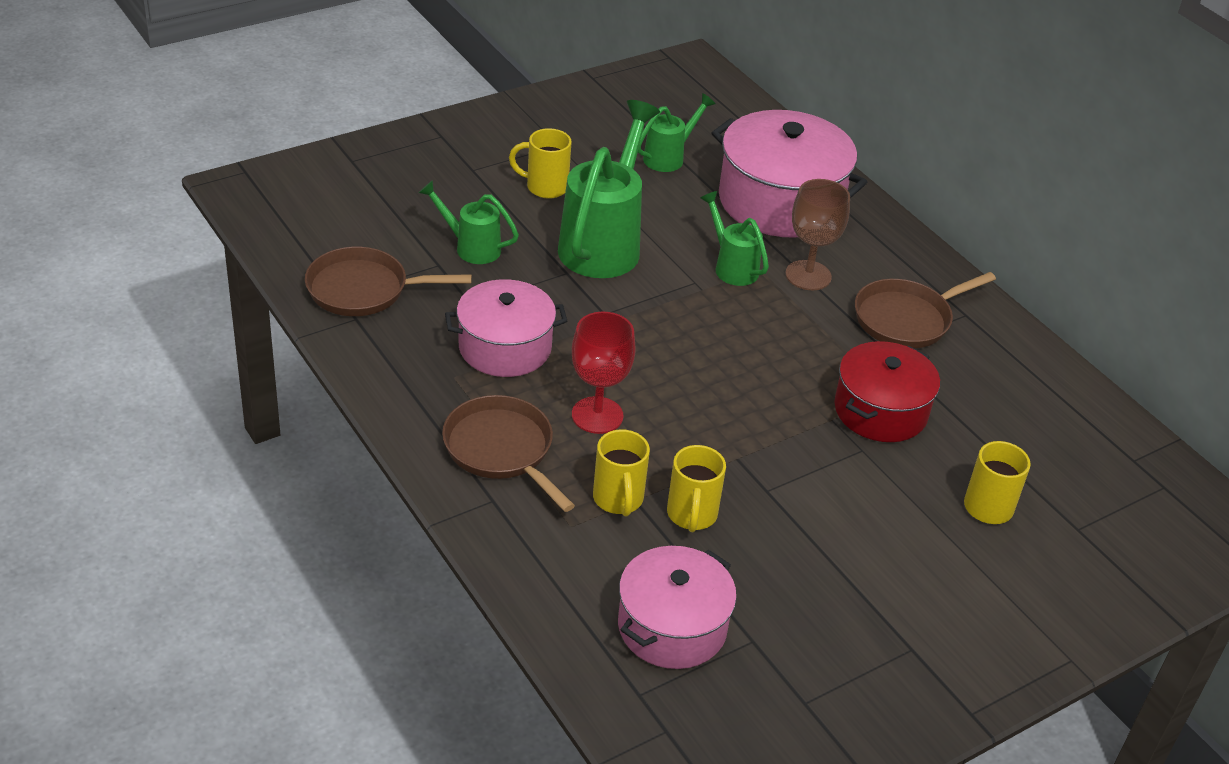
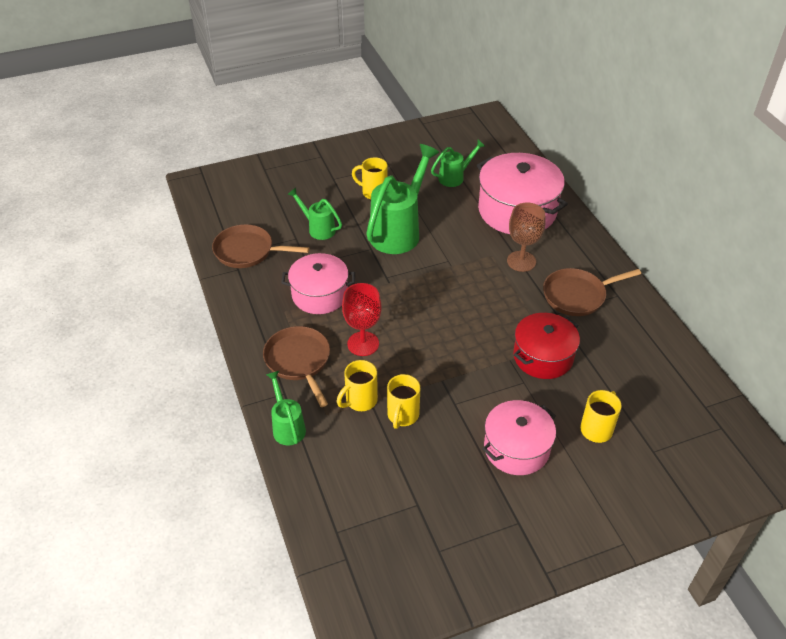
camera: 15 degrees right, 5 degrees up
(618, 500) = (360, 401): yellow mug -> yellow mug turned 45 degrees clockwise
(672, 626) = (369, 489): pink pot -> pink pot (516, 448)
(731, 266) = (474, 252): green watering can -> green watering can (287, 426)

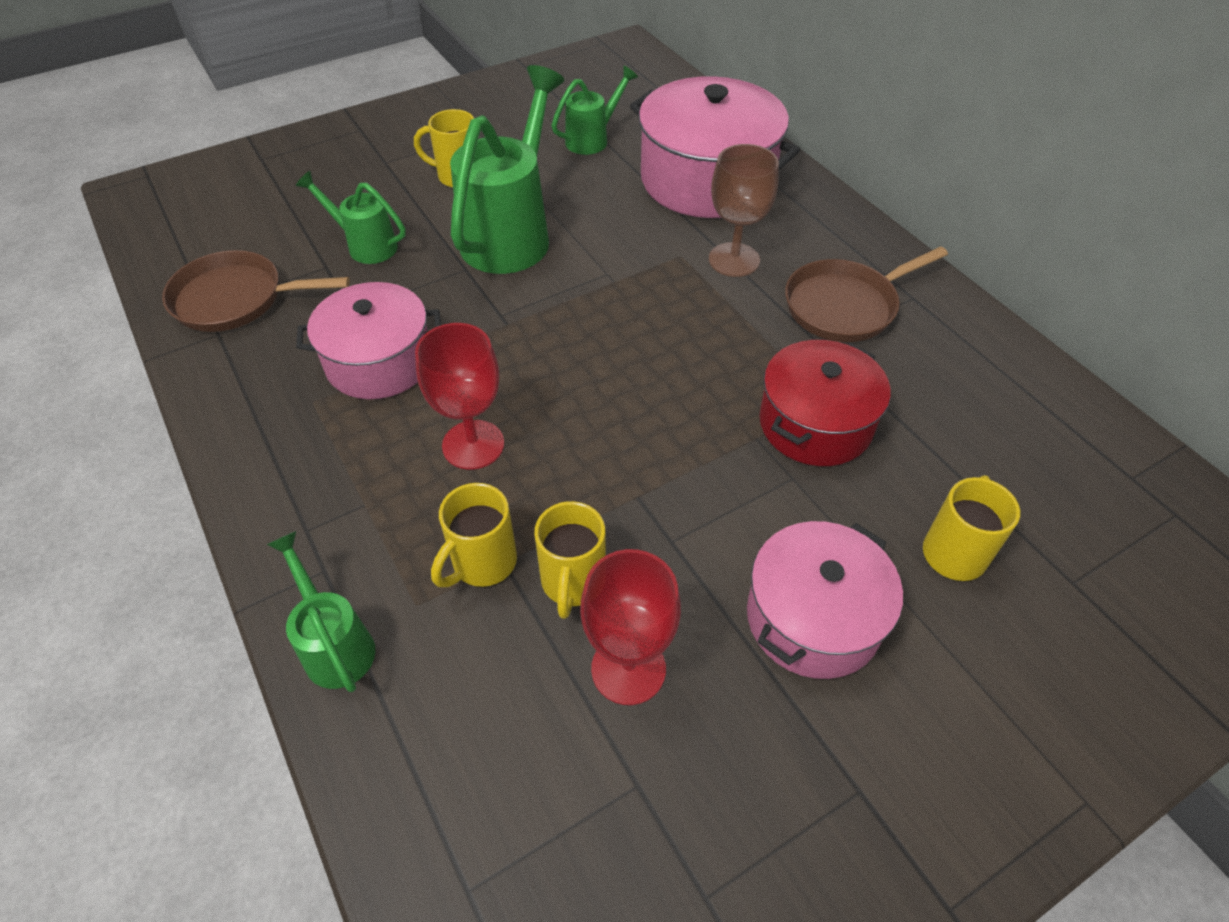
camera: 10 degrees left, 5 degrees up
(299, 361) = (349, 497): brown pan -> none
(422, 457) = (628, 669): none -> red goblet

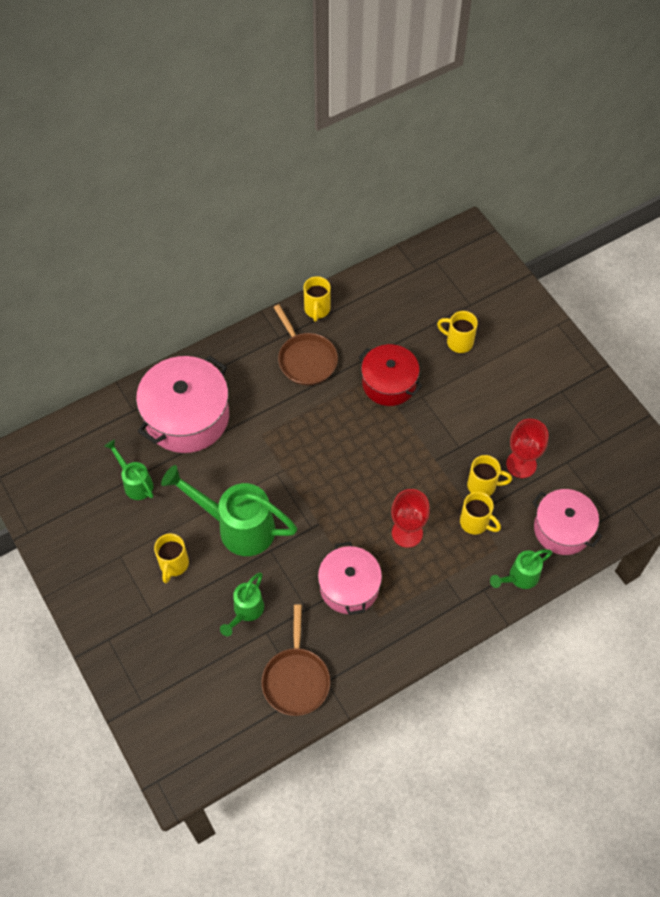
camera: 90 degrees left, 10 degrees up
(734, 260) = (266, 408): brown goblet -> none
(813, 618) = (493, 397): pink pot -> pink pot (562, 529)
(962, 320) = (317, 310): none -> yellow mug

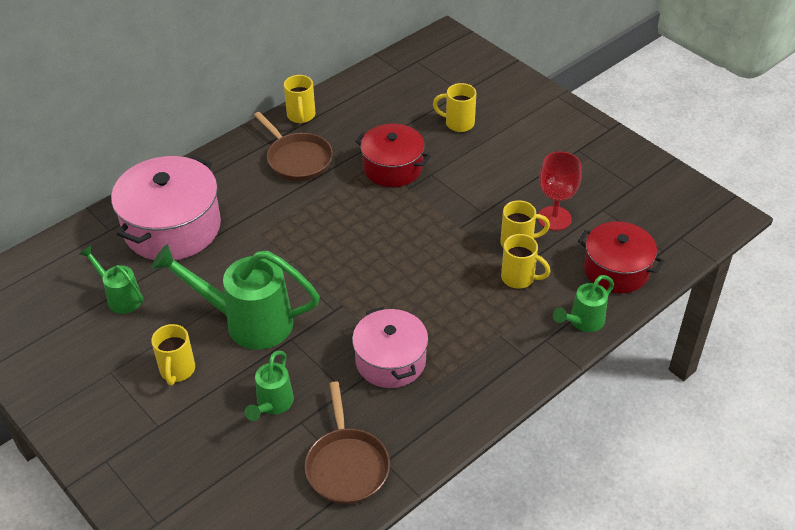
camera: 10 degrees left, 15 degrees down
(407, 533) = (445, 299): red goblet -> none
(562, 529) = (616, 270): pink pot -> red pot

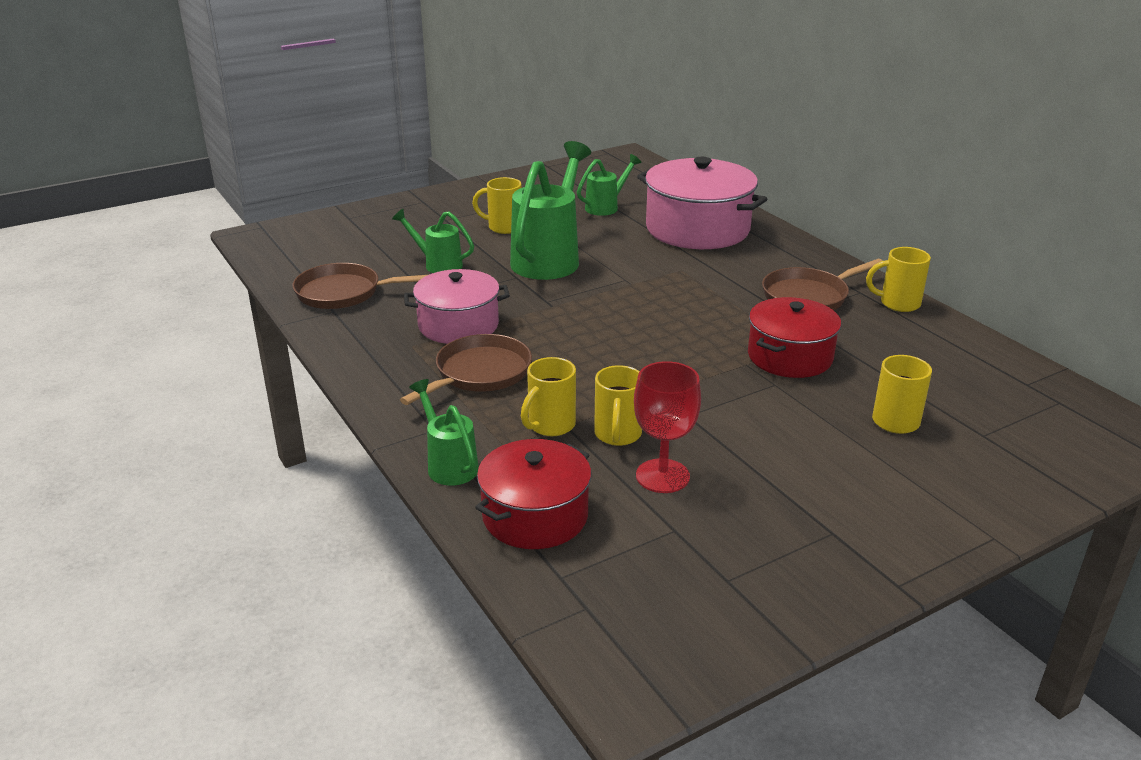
camera: 100 degrees right, 15 degrees down
(463, 330) = (479, 373): none -> brown pan

